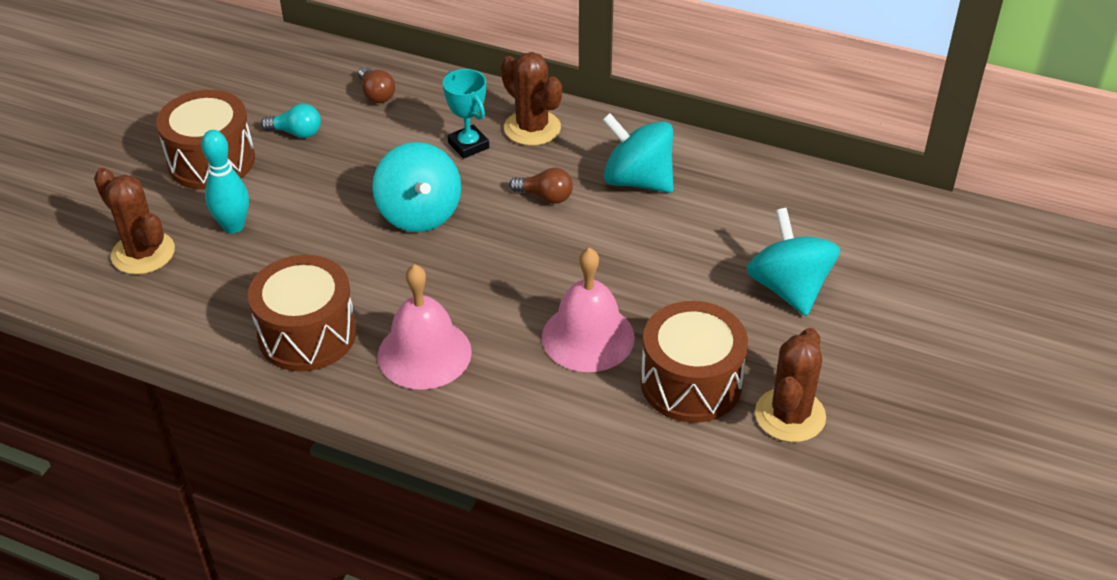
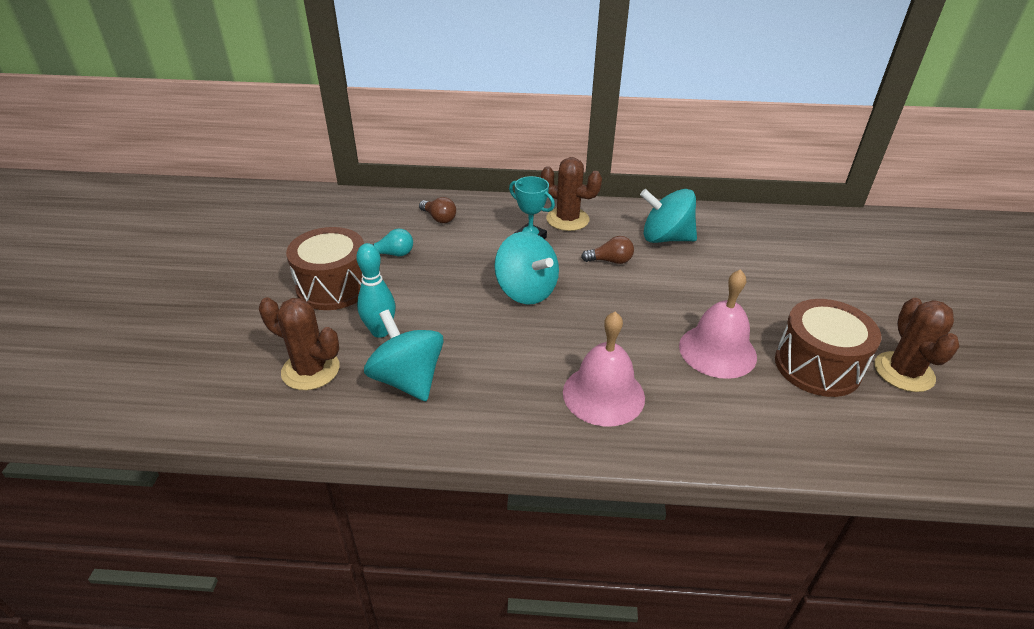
camera: 20 degrees left, 5 degrees down
(307, 334) = (496, 403): brown drum -> none
(789, 288) = (823, 285): turquoise spinning top -> turquoise spinning top (408, 379)

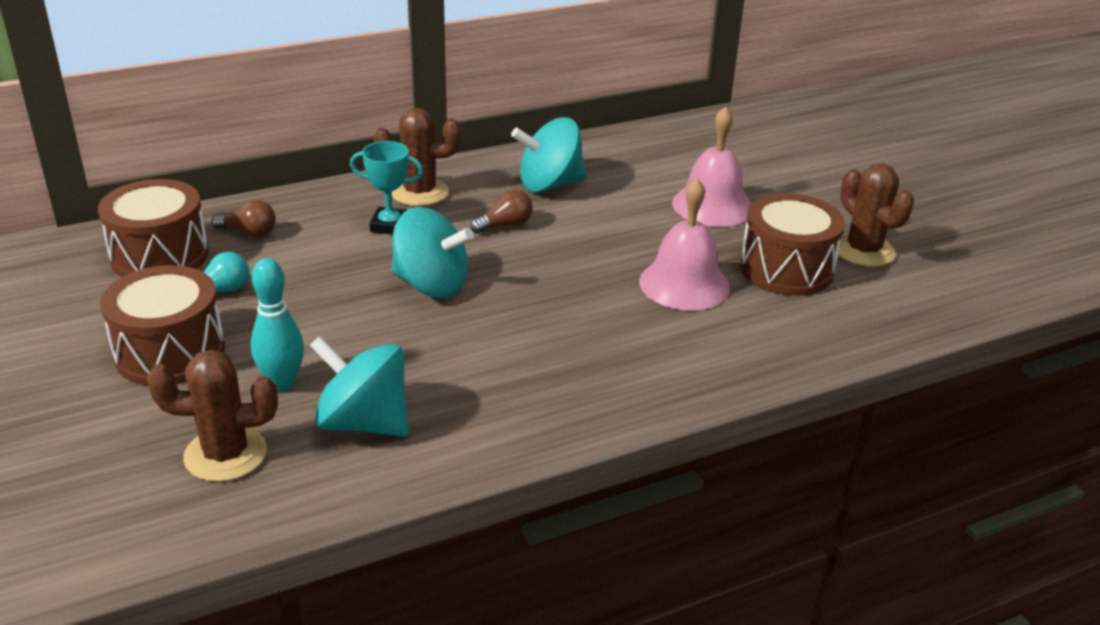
camera: 30 degrees left, 5 degrees down
(376, 219) = (160, 256): none -> brown drum
(603, 394) = (599, 363): pink bell -> pink bell (712, 205)

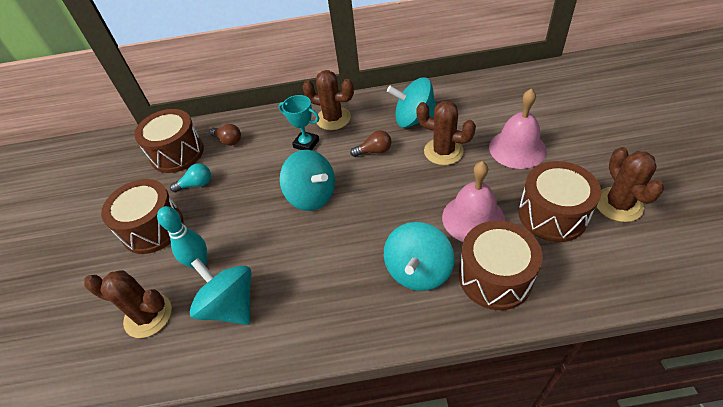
camera: 25 degrees right, 15 degrees up
(610, 217) = (443, 151): none -> brown cactus
(632, 347) = (418, 271): none -> turquoise spinning top
(739, 339) = (495, 277): none -> brown drum

